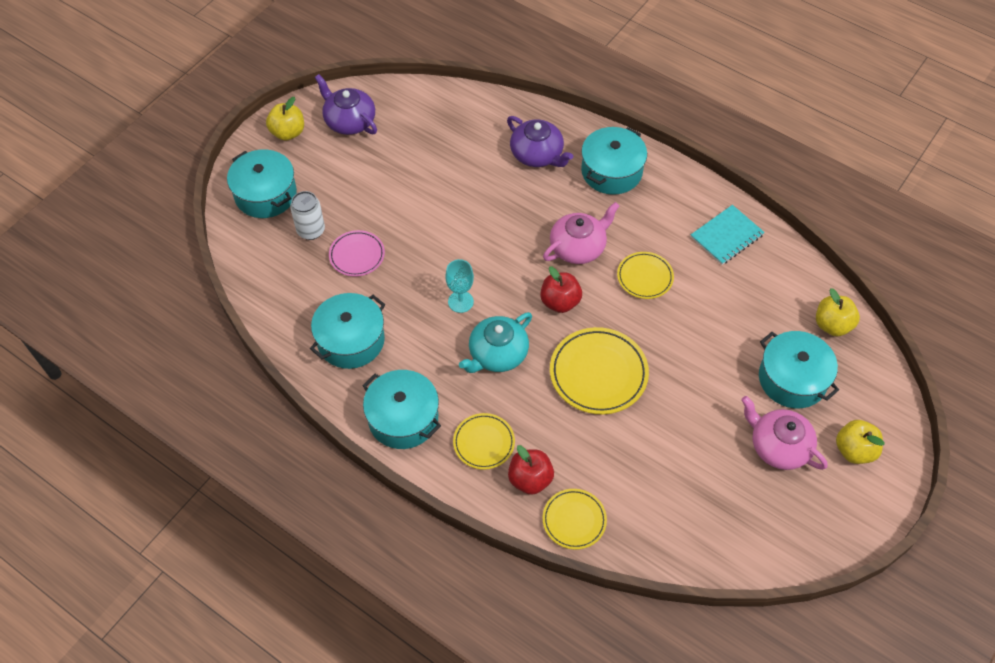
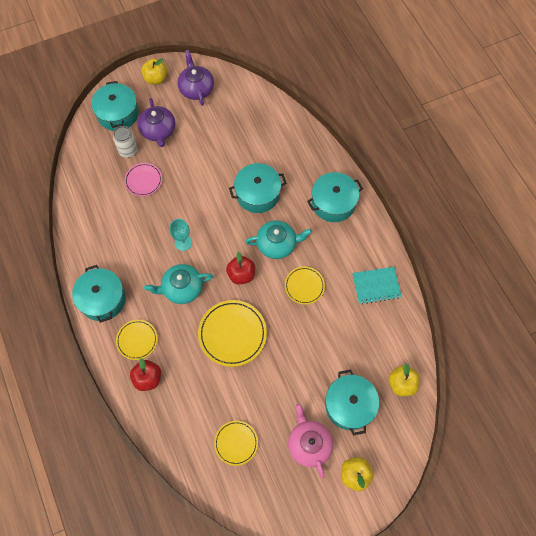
camera: 30 degrees right, 10 degrees up
(351, 340) = (105, 234): turquoise pot -> turquoise pot (258, 194)
(537, 154) = (294, 168): purple teapot -> purple teapot (158, 130)
(574, 520) = (155, 418): yellow plate -> yellow plate (236, 443)
(578, 247) = (277, 244): pink teapot -> turquoise teapot

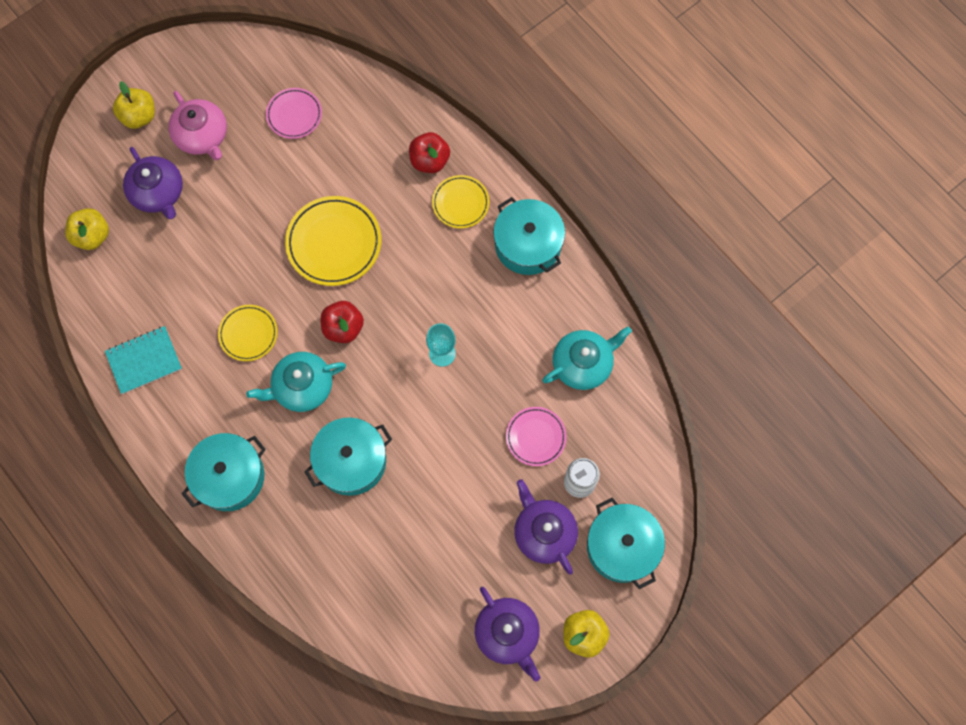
camera: 165 degrees right, 5 degrees up
(182, 288) = (422, 287): turquoise teapot -> turquoise teapot (583, 364)
(236, 443) = (294, 115): yellow plate -> pink plate
(349, 405) = (158, 193): turquoise pot -> purple teapot

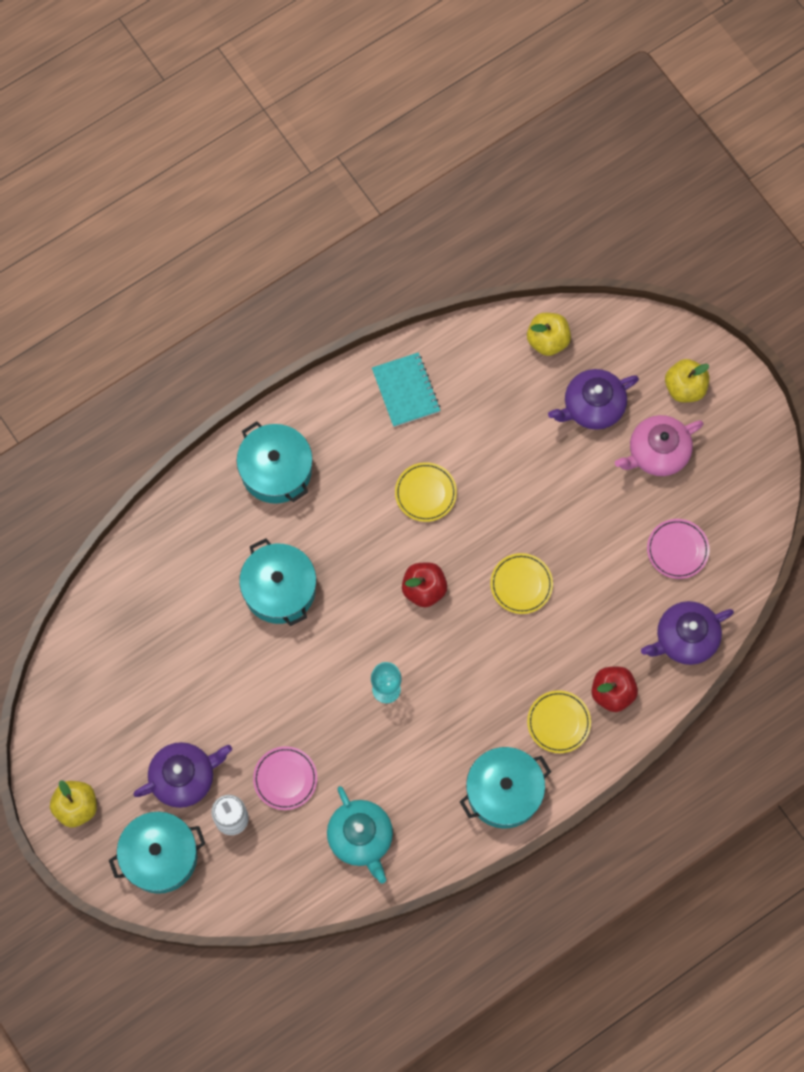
camera: 95 degrees right, 0 degrees up
(302, 387) = (363, 544): turquoise teapot -> none
(334, 243) = (521, 584): yellow plate -> yellow plate, size x0.60
(507, 633) = (87, 731): purple teapot -> purple teapot (685, 638)

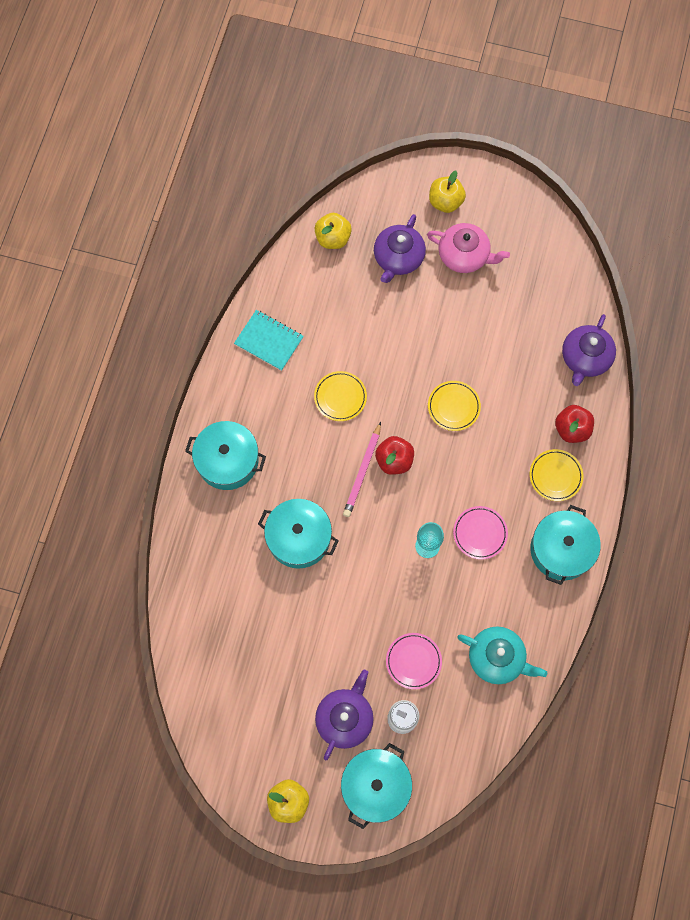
camera: 40 degrees left, 0 degrees up
(387, 576) = (362, 471): none -> pink pencil
(657, 452) = (464, 255): pink teapot -> pink teapot turned 90 degrees counterclockwise
(677, 550) = (531, 306): pink plate -> pink plate (480, 533)

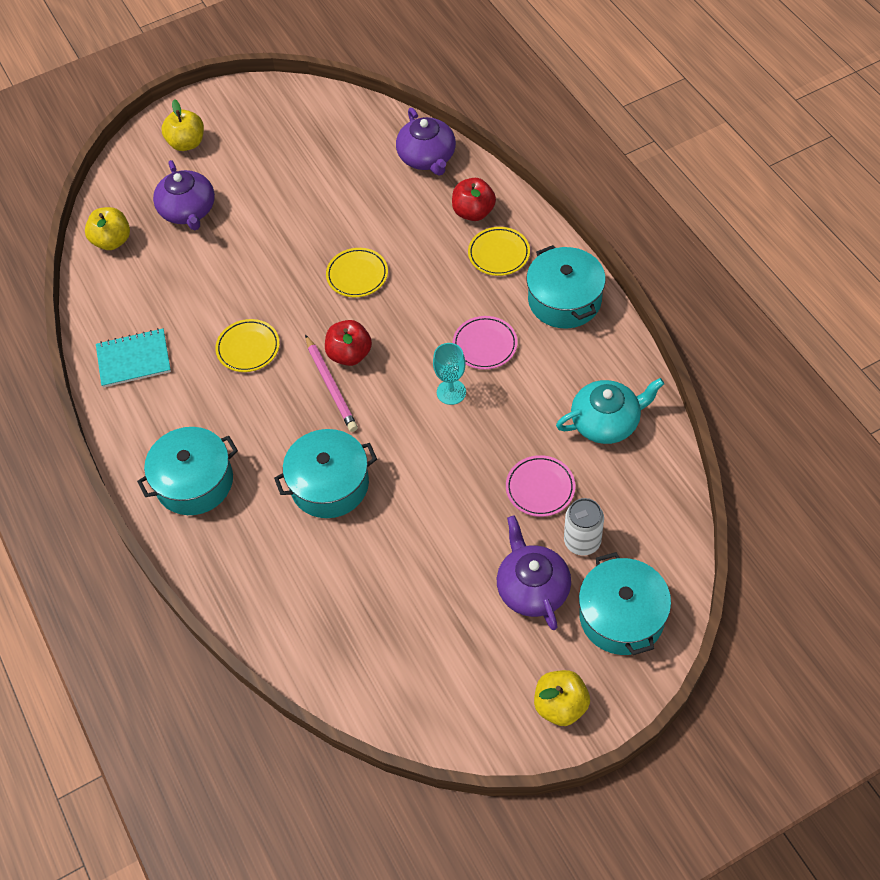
camera: 40 degrees left, 15 degrees down
(464, 255) = (245, 166): pink teapot -> none

